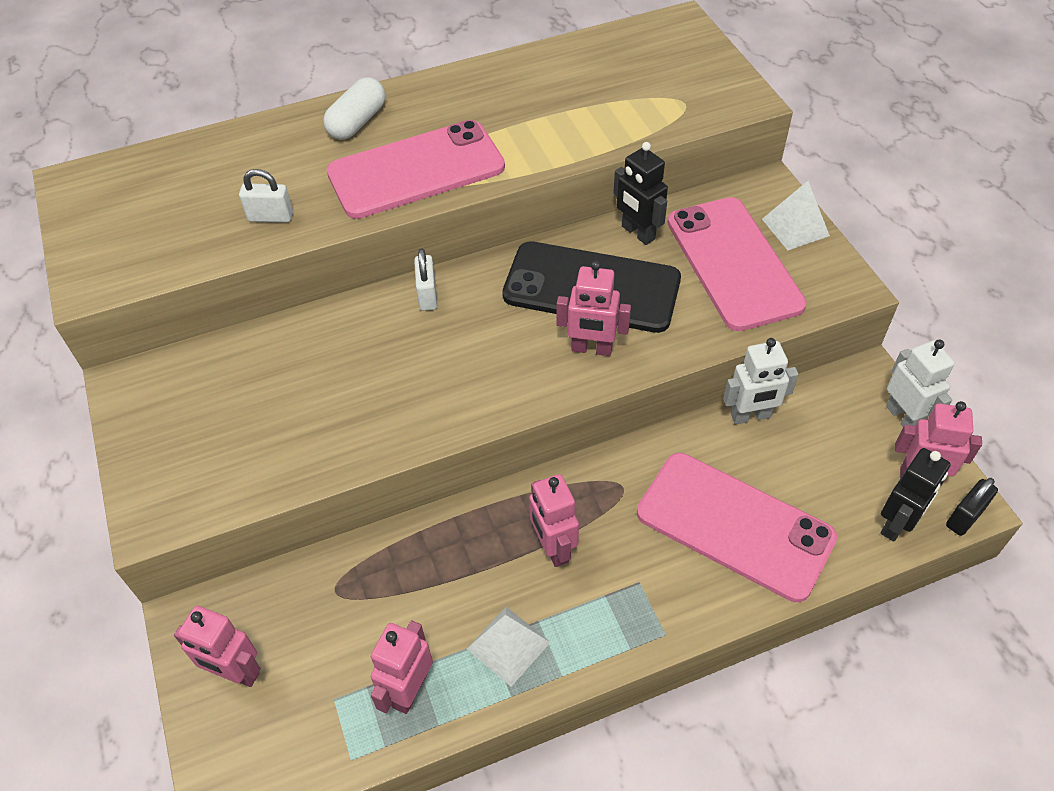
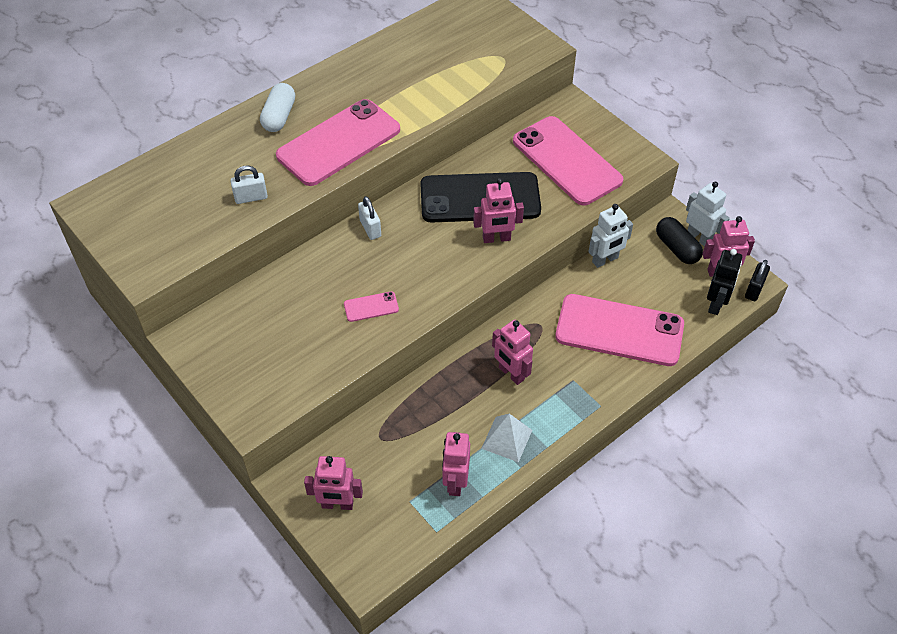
camera: 20 degrees left, 0 degrees up
(380, 402) = (371, 307): none -> pink phone
(637, 233) = (496, 154): black robot -> none
(795, 227) = (597, 128): white pyramid -> none
(863, 424) = (676, 248): none -> black capsule

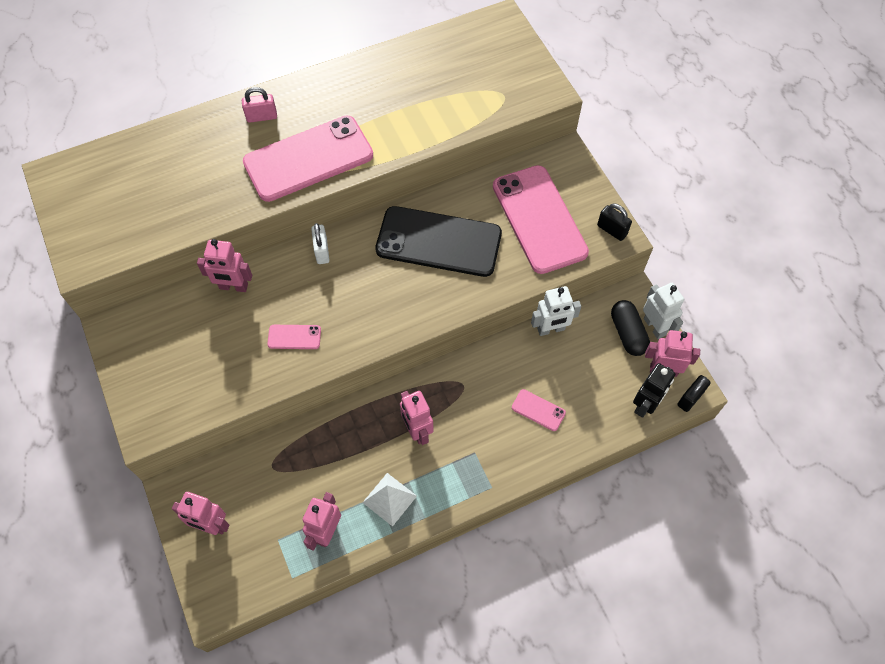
camera: 15 degrees right, 10 degrees up
(251, 197) = (205, 201): white padlock -> none
(279, 116) = (262, 117): white capsule -> pink padlock
(496, 238) = (439, 291): pink robot -> pink robot (233, 287)
(619, 330) = (538, 410): pink phone -> pink phone, size x0.41
(636, 157) = (612, 230): none -> black padlock

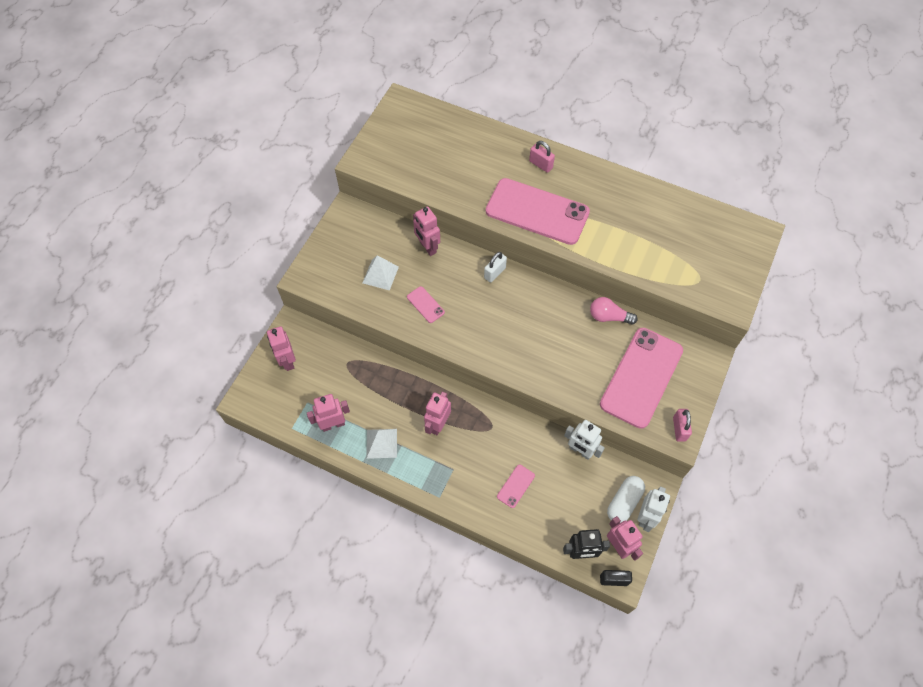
camera: 50 degrees right, 0 degrees up
(219, 352) = (380, 274): none -> white pyramid
(438, 242) = (564, 331): black phone -> none
(458, 197) = (608, 317): none -> pink light bulb
(538, 410) = (516, 486): pink phone -> pink phone turned 45 degrees clockwise
(612, 230) = (679, 429): black padlock -> pink padlock
(627, 333) = (624, 502): black capsule -> white capsule

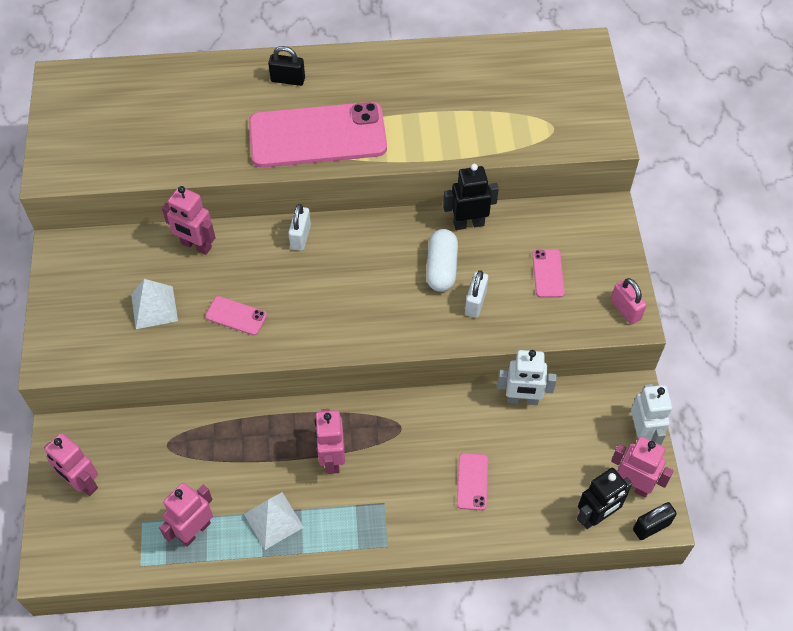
camera: 30 degrees left, 5 degrees down
(540, 164) = (288, 80): pink padlock -> black padlock
(580, 372) = (475, 302): none -> white padlock
(608, 317) = (468, 223): pink light bulb -> black robot
(624, 502) = (607, 431): white capsule -> white capsule (441, 268)
(641, 377) = (548, 273): pink phone -> pink phone, size x0.41

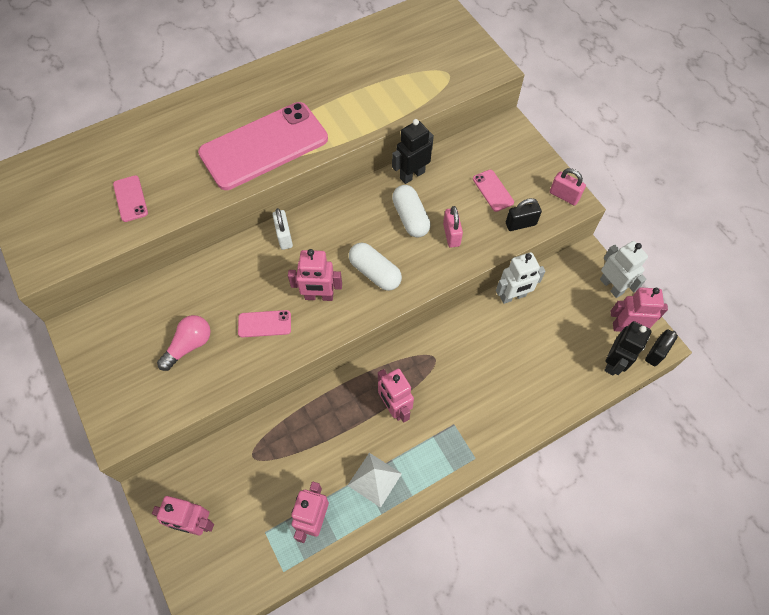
camera: 25 degrees left, 5 degrees up
(154, 307) = (189, 345): white pyramid -> pink light bulb
(196, 246) = (199, 278): pink robot -> pink robot (319, 296)
(288, 80) = (214, 109): black padlock -> black padlock (520, 224)
(373, 309) = (375, 272): none -> white capsule
(472, 481) = (511, 376): pink phone -> pink phone (130, 198)
(475, 302) = (451, 235): white padlock -> pink padlock

